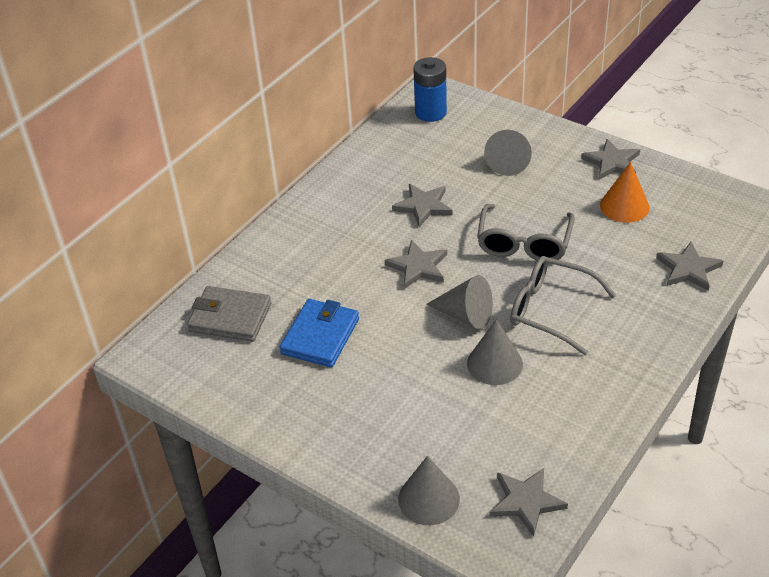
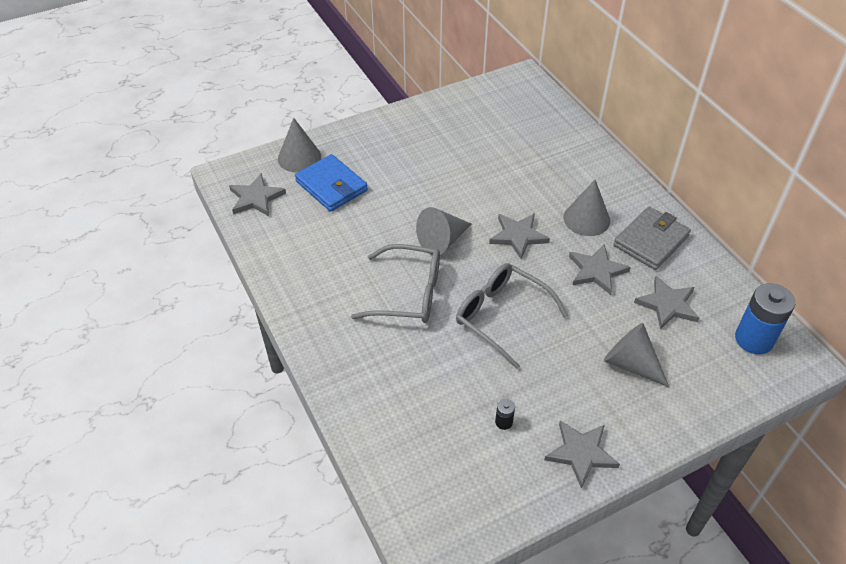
camera: 115 degrees right, 5 degrees up
(230, 317) = (532, 122): grey wallet -> grey wallet (651, 241)
(320, 336) = (479, 158): blue wallet -> blue wallet (331, 186)
(494, 363) = (380, 235): grey cone -> grey cone (586, 219)
(551, 310) = (408, 294): grey glasses -> grey glasses turned 45 degrees clockwise
(624, 206) = (503, 422): orange cone -> black battery
(688, 269) = (383, 419): grey star -> grey star (667, 305)

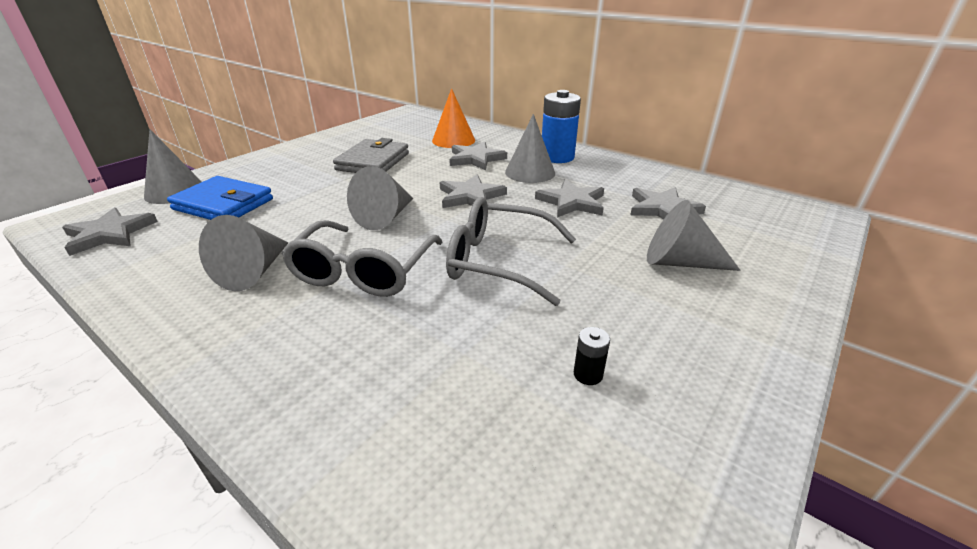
camera: 25 degrees left, 15 degrees down
(340, 269) = (253, 271): none -> grey cone
(408, 294) = (363, 271): grey glasses -> grey glasses turned 120 degrees clockwise
(544, 145) = (453, 140): none -> orange cone
(581, 453) = (723, 375): grey star -> grey star (476, 159)
(651, 241) = (601, 173): grey wallet -> grey wallet (373, 161)
(753, 339) = (765, 212): blue battery -> blue battery (557, 157)

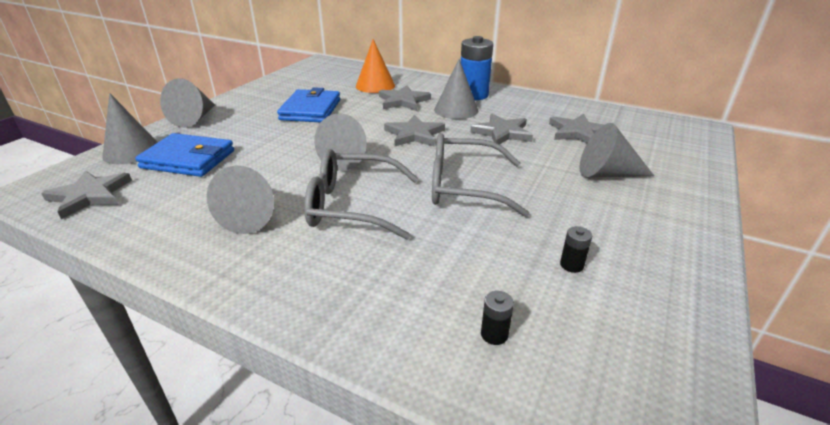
camera: 10 degrees left, 0 degrees up
(253, 162) = (194, 118): none -> grey cone
(363, 271) = (352, 206): grey glasses -> grey glasses turned 90 degrees clockwise
(373, 161) = (310, 110): grey wallet -> blue wallet
(451, 454) = (494, 334): none -> black battery

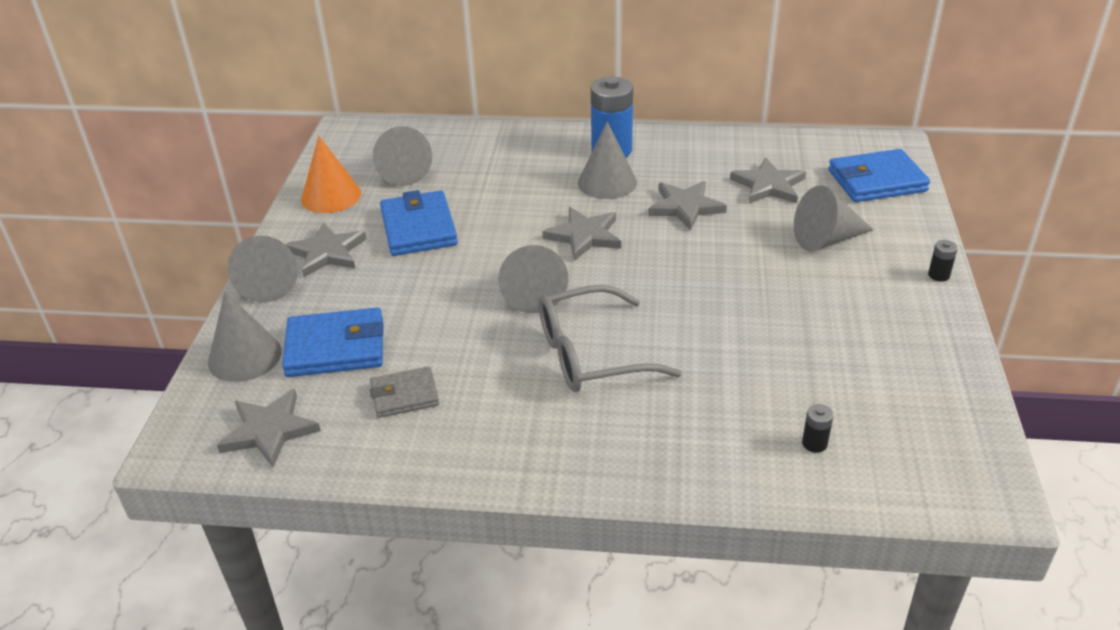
camera: 20 degrees left, 5 degrees up
(196, 198) = (404, 395): none -> grey wallet
(253, 215) = (493, 397): grey cone -> grey cone (403, 171)
(375, 85) = (469, 162): orange cone -> orange cone (331, 196)
(403, 101) = (529, 182): grey star -> grey star (327, 252)
(464, 186) = (691, 296): grey glasses -> none
(571, 265) = (843, 358): black battery -> black battery (938, 275)
(673, 146) = (876, 181): none -> blue wallet

